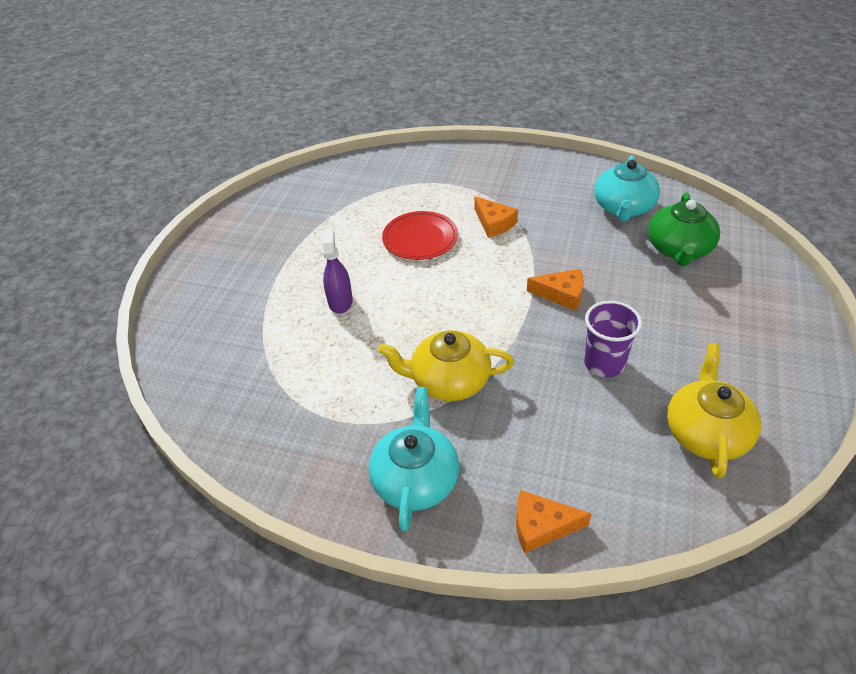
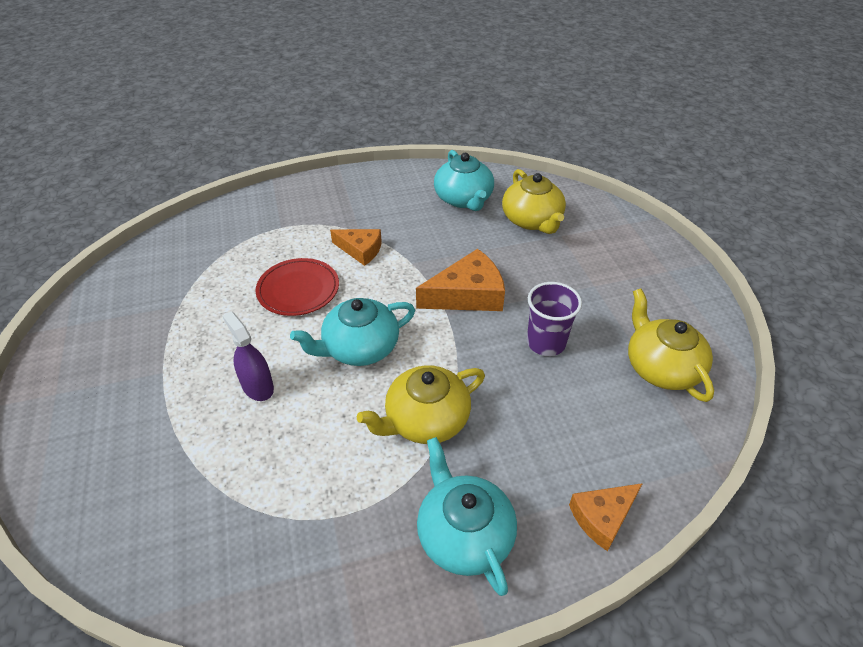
camera: 35 degrees left, 0 degrees up
(436, 303) = (359, 348): none -> turquoise teapot
(562, 294) = (467, 295): orange cheese -> orange cheese, size x1.57
(679, 249) = (532, 220): green teapot -> yellow teapot

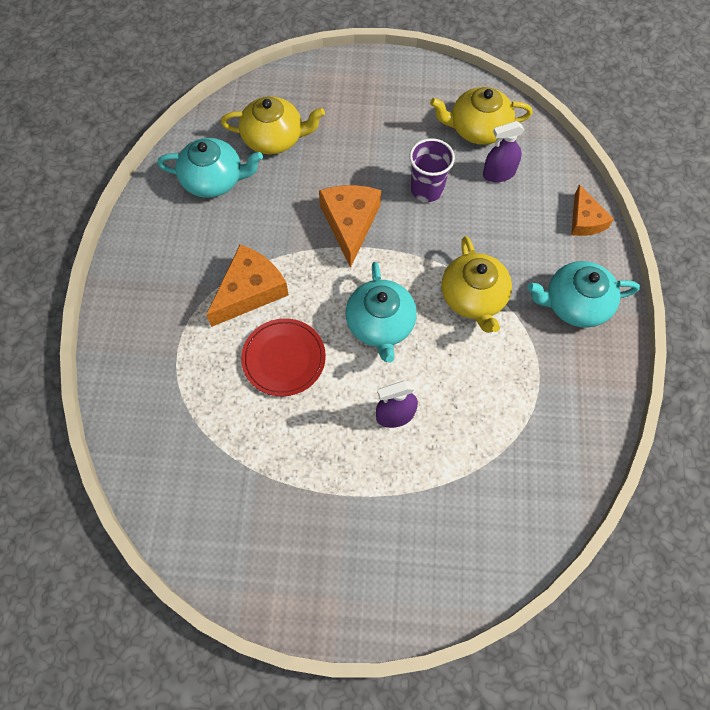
camera: 70 degrees left, 20 degrees up
(360, 250) = (250, 291): orange cheese -> orange cheese, size x1.57
(611, 403) = (499, 173): none -> purple spray bottle

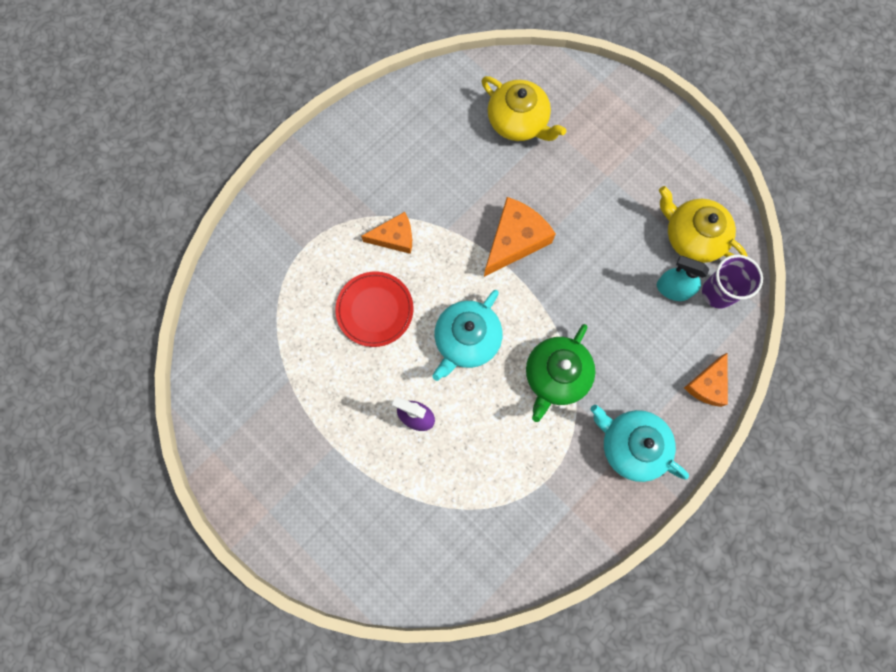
camera: 40 degrees right, 10 degrees up
(214, 180) = (443, 124): turquoise teapot -> none
(250, 291) = (394, 237): orange cheese -> orange cheese, size x0.64
(427, 189) = (601, 258): purple cup -> purple cup (718, 292)
(473, 298) = (556, 376): yellow teapot -> green teapot
(499, 173) = (673, 289): purple spray bottle -> turquoise spray bottle

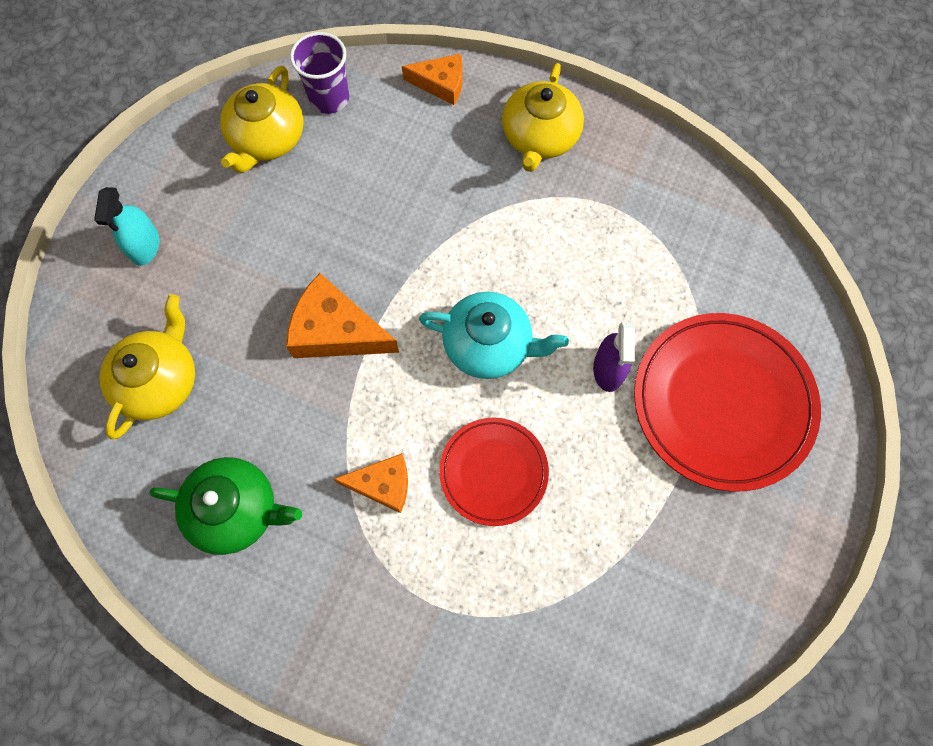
camera: 110 degrees left, 5 degrees down
(360, 491) = (722, 402): none -> red plate
(394, 237) = (383, 484): orange cheese -> orange cheese turned 120 degrees clockwise
(556, 376) = (493, 233): green teapot -> green teapot (236, 510)
(631, 445) = (539, 137): turquoise teapot -> yellow teapot
(673, 289) = (341, 142): turquoise spray bottle -> turquoise spray bottle (145, 246)

